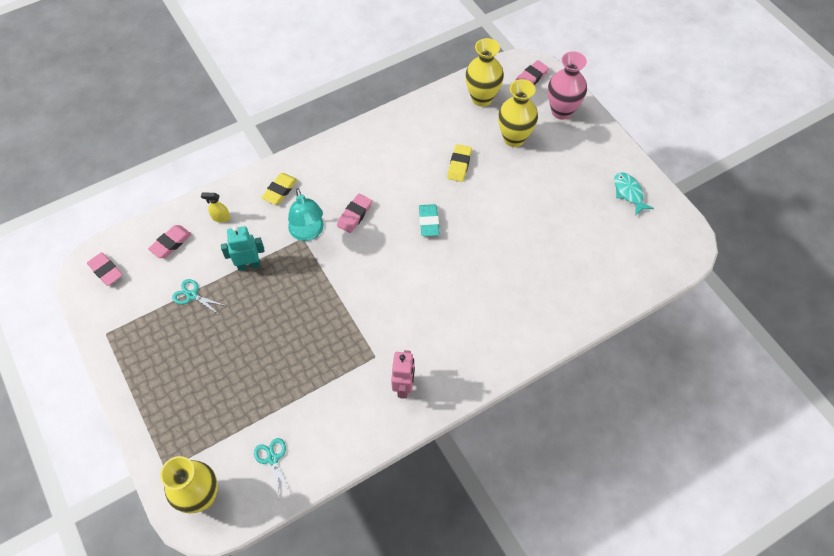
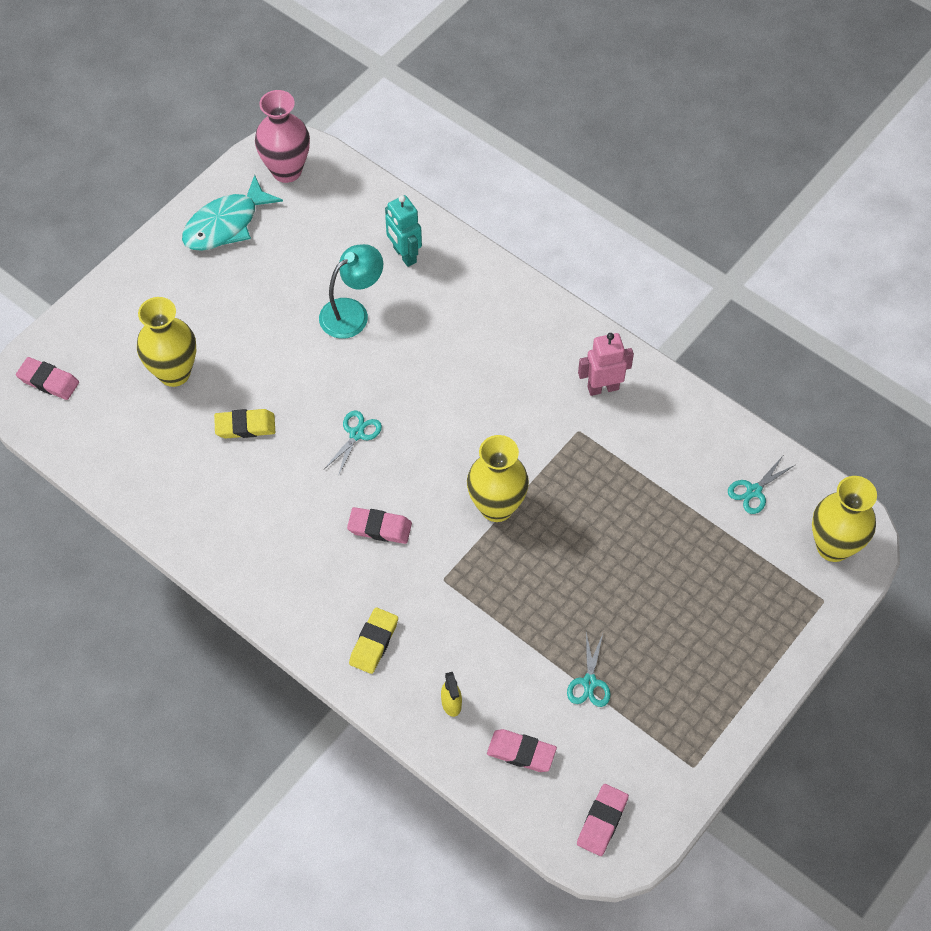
camera: 110 degrees left, 0 degrees up
(249, 265) = (513, 630): turquoise robot -> turquoise robot (404, 255)
(280, 190) = (374, 642): yellow eraser -> yellow eraser turned 75 degrees counterclockwise
(308, 233) = (431, 576): turquoise lamp -> turquoise lamp (352, 312)
(429, 222) = (356, 434): turquoise eraser -> turquoise scissors
(482, 98) = (109, 433): yellow vase -> yellow vase (496, 507)
(561, 111) = (104, 328): pink vase -> pink vase (286, 171)
(628, 193) = (226, 224): turquoise fish -> turquoise fish, size x1.54

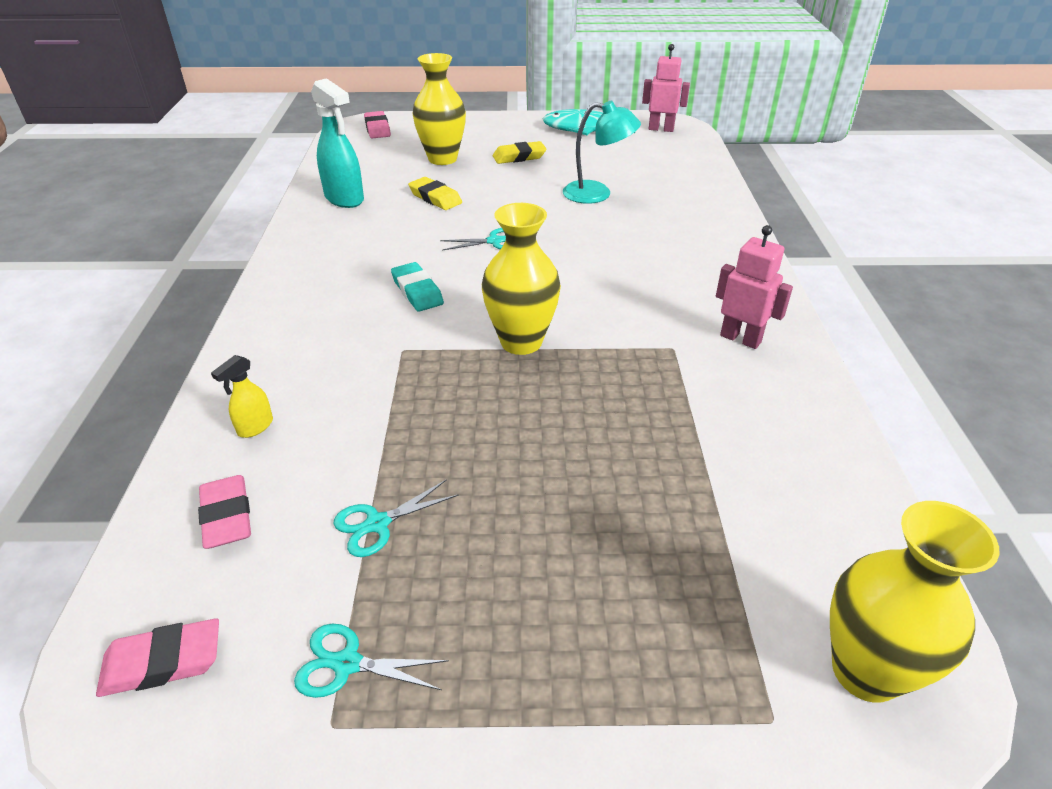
camera: 50 degrees right, 20 degrees down
(180, 492) = (344, 199): none -> turquoise spray bottle
(286, 171) = (661, 129): pink vase -> pink robot
(374, 642) = (288, 344): yellow eraser -> yellow eraser (519, 157)
(379, 528) = (417, 291): pink eraser -> turquoise eraser
(404, 255) = (681, 191): turquoise robot -> none
(754, 491) = (811, 524): turquoise scissors -> turquoise scissors (347, 664)

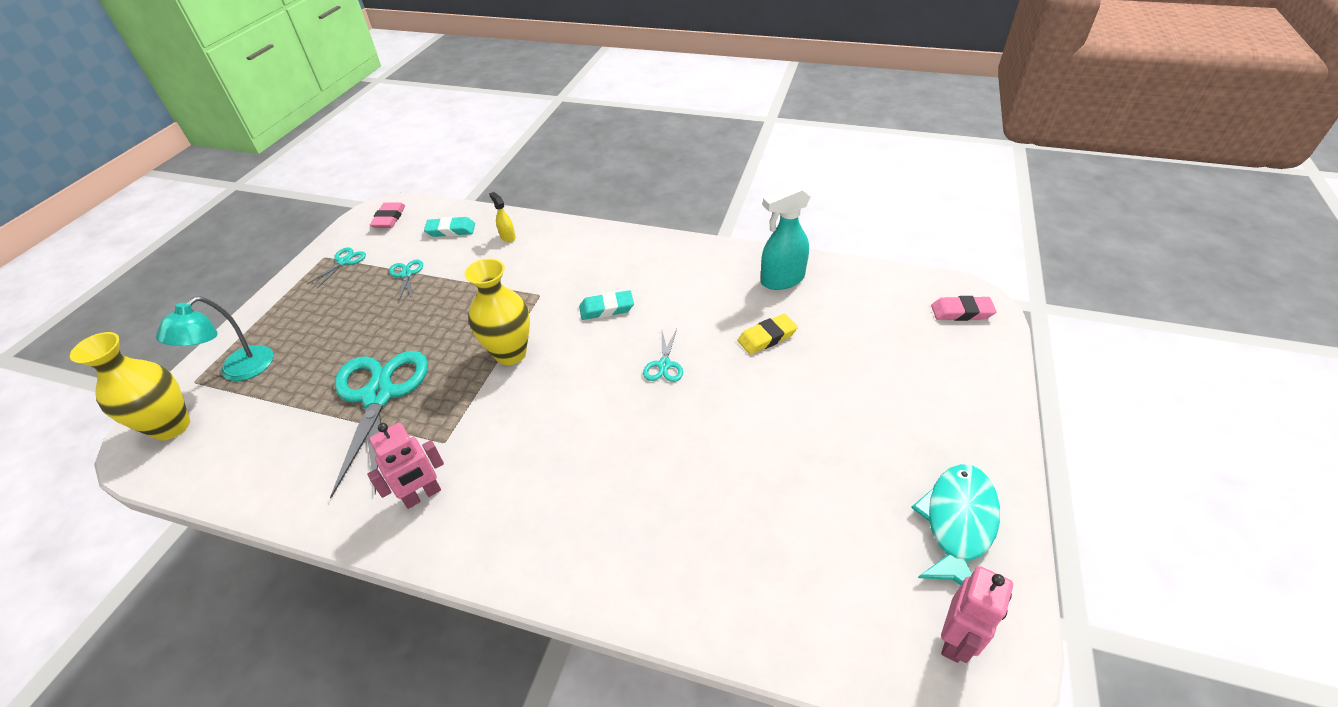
camera: 110 degrees right, 5 degrees up
(226, 516) = (451, 230): pink eraser -> turquoise eraser
(442, 159) = (864, 355): yellow vase -> none
(519, 157) = (861, 423): yellow eraser -> none
(597, 194) = (737, 474): turquoise lamp -> turquoise lamp (238, 371)
(647, 431) = (378, 396): none -> turquoise scissors

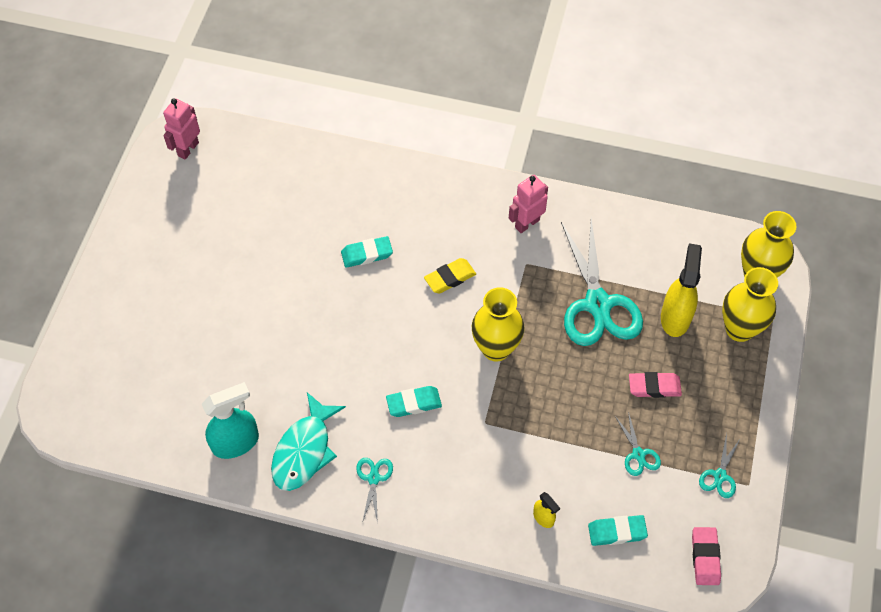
camera: 175 degrees right, 15 degrees up
(238, 371) = (739, 329): turquoise lamp -> yellow vase
(299, 382) = (675, 317): none -> yellow spray bottle
(648, 456) = (367, 254): none -> turquoise eraser
(664, 365) = (356, 336): turquoise scissors -> turquoise scissors (373, 478)
(767, 337) = (262, 367): yellow eraser -> yellow eraser (450, 278)
(957, 523) = (160, 211): turquoise fish -> turquoise fish (304, 450)
(961, 312) = (75, 397): pink eraser -> pink eraser (654, 387)

